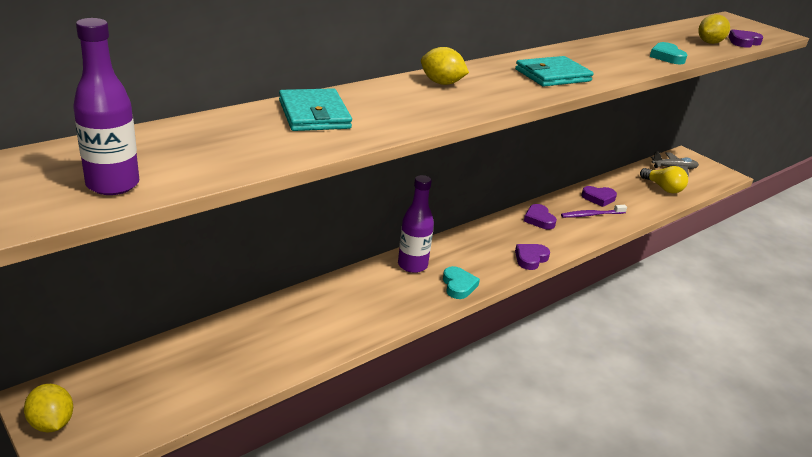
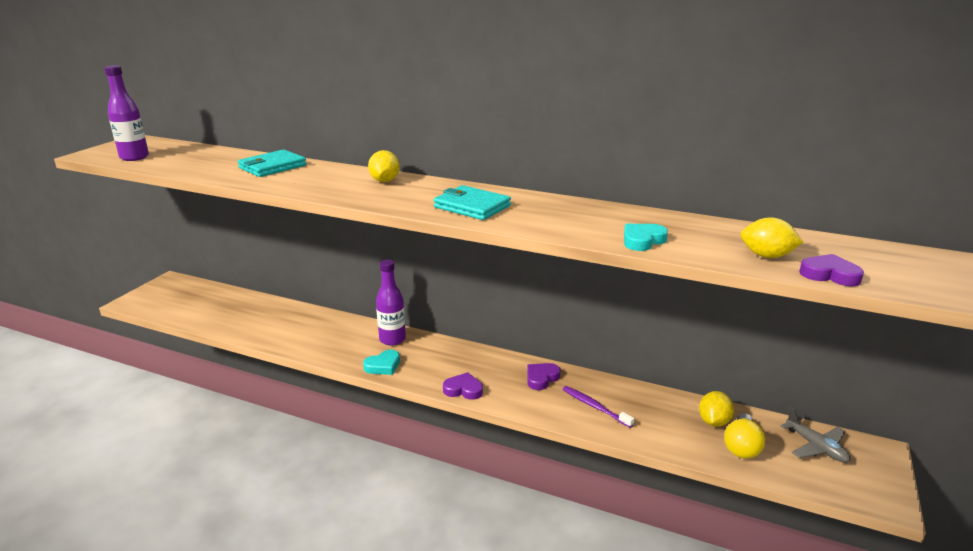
camera: 65 degrees right, 5 degrees down
(52, 423) = (152, 290): yellow lemon -> yellow lemon (713, 421)
(598, 198) = (640, 404): purple heart -> none

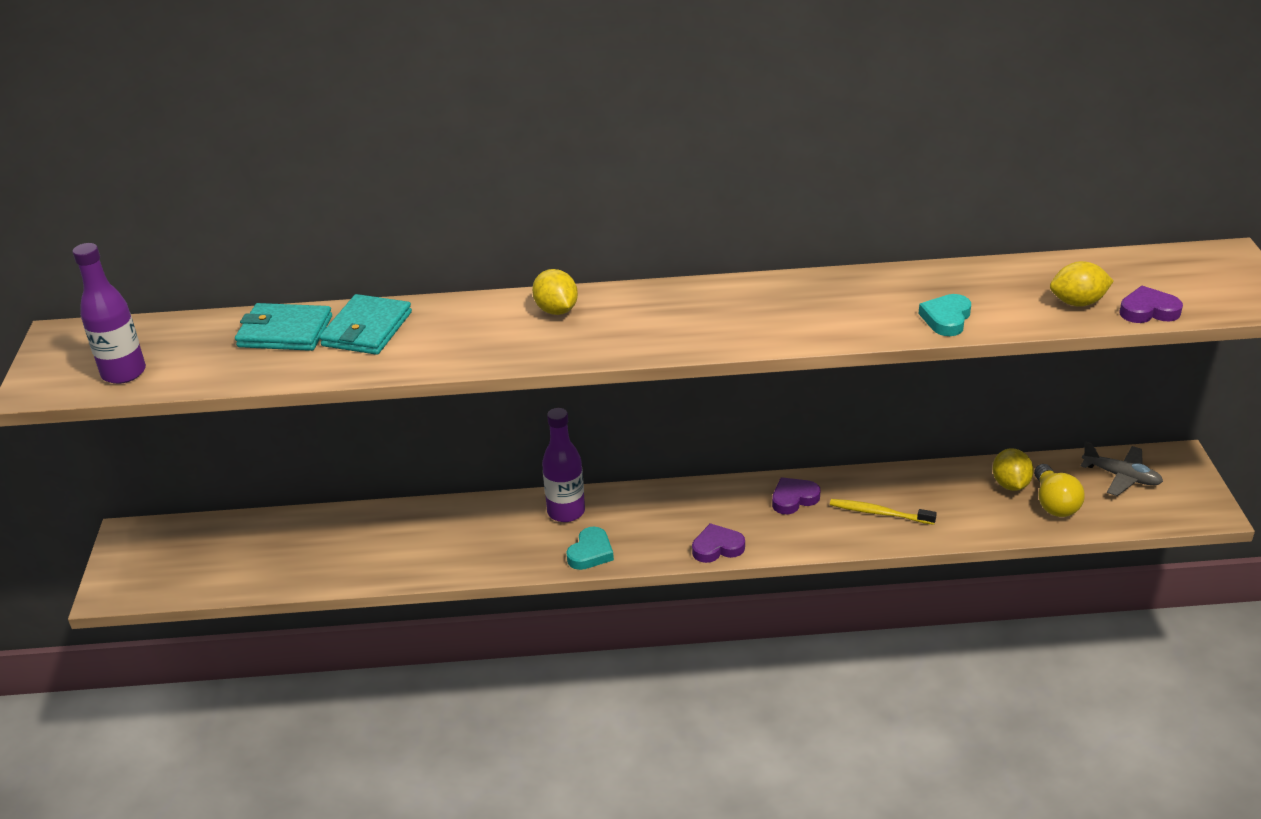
camera: 25 degrees left, 10 degrees up
(472, 206) = (714, 323): turquoise wallet -> turquoise wallet (285, 332)
(541, 378) = (794, 499): purple heart -> purple heart turned 45 degrees clockwise
(595, 407) = (879, 513): purple toothbrush -> yellow toothbrush

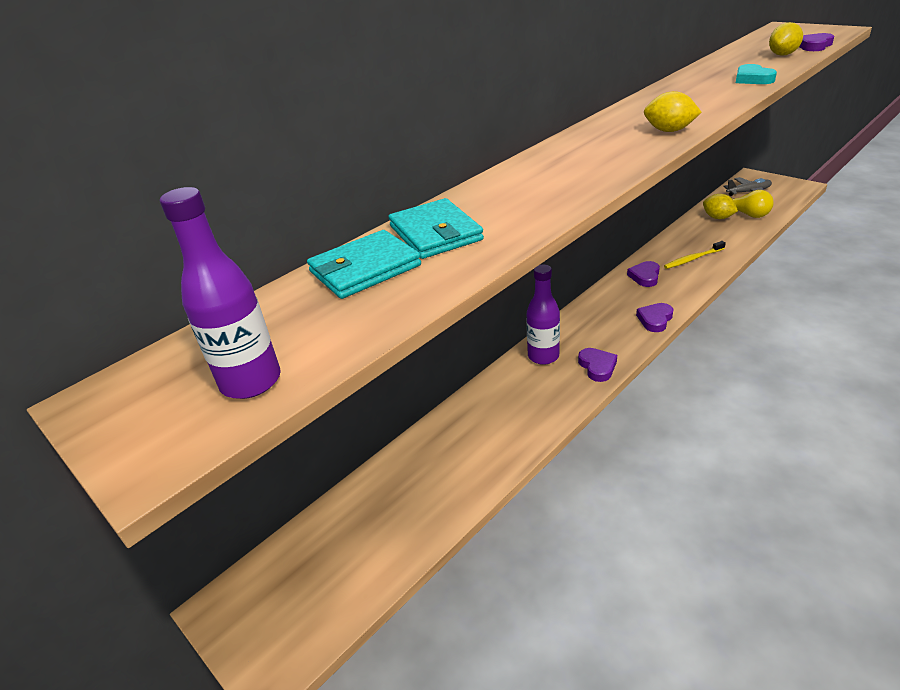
camera: 40 degrees left, 0 degrees up
(556, 310) = (548, 163): yellow lemon -> yellow lemon (669, 131)
(590, 552) = (597, 367): turquoise heart -> purple heart

